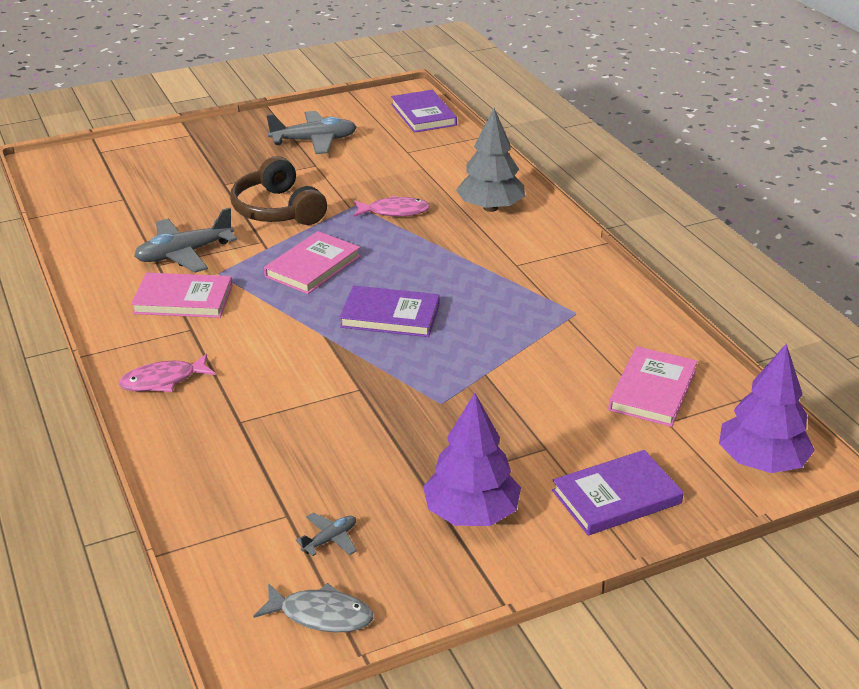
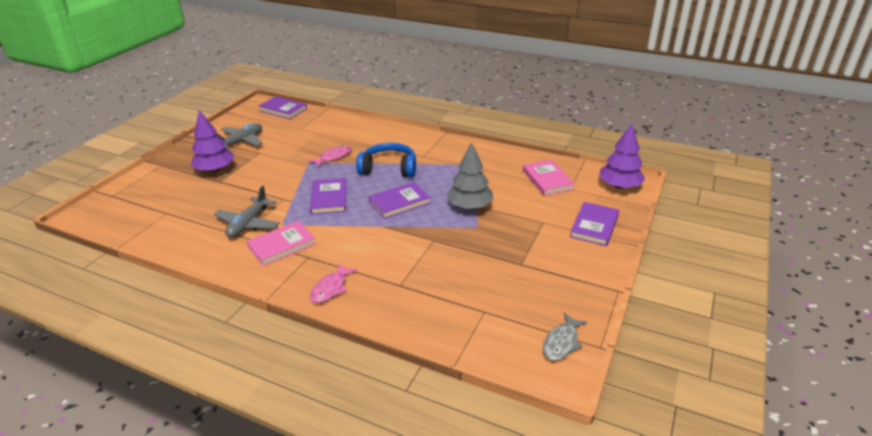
camera: 40 degrees left, 0 degrees up
(277, 210) = (270, 181): brown headphones -> none
(313, 266) = (329, 198): pink book -> purple book
(321, 615) = (561, 342): grey fish -> grey fish turned 150 degrees clockwise
(330, 539) = (517, 310): grey plane -> none
(443, 261) = (389, 168): none -> blue headphones
(471, 513) = (555, 264): purple tree -> purple tree (215, 170)
(490, 208) = (376, 137): grey tree -> grey tree (469, 206)

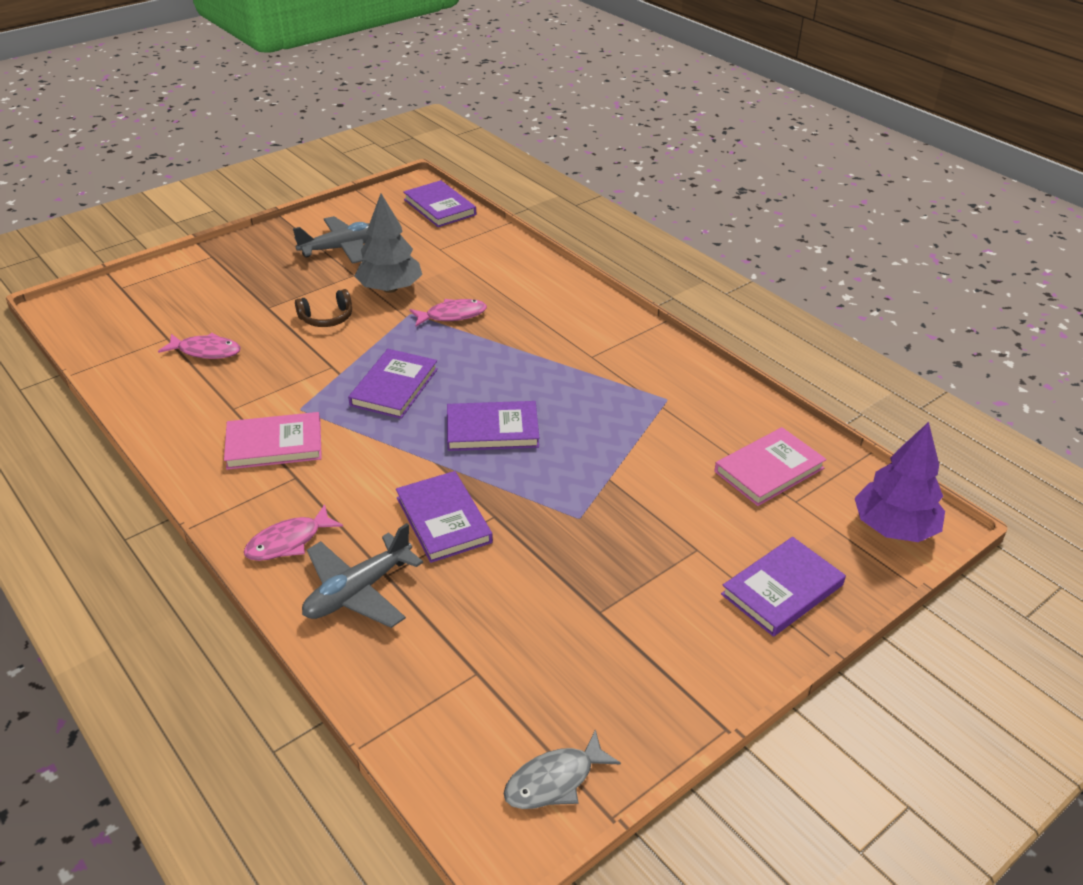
camera: 25 degrees right, 5 degrees up
(198, 212) = (206, 351): none -> pink fish
(215, 170) = (275, 286): purple tree -> none
(248, 224) = (256, 392): grey plane -> grey plane (358, 591)
(261, 177) = (327, 318): none -> brown headphones
(389, 168) = (521, 362): blue headphones -> none
(408, 250) = (443, 520): none -> purple book
(469, 206) = (597, 475): grey tree -> grey tree (390, 288)
(547, 180) = (769, 470): pink book -> pink book turned 45 degrees clockwise

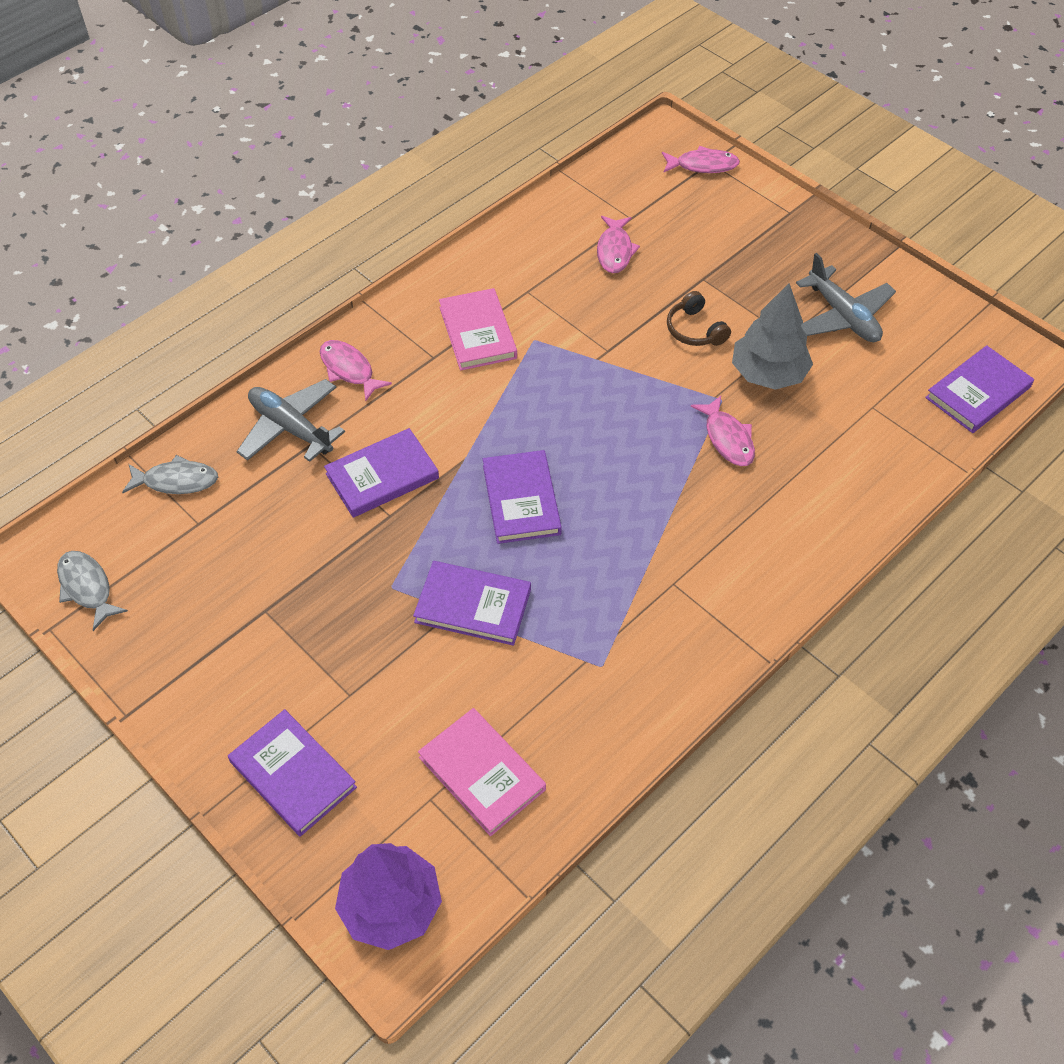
camera: 85 degrees right, 15 degrees up
(122, 292) = (703, 165): none -> pink fish
(394, 387) = (581, 407): purple book -> purple book (473, 606)
(409, 696) = (176, 481): none -> grey fish

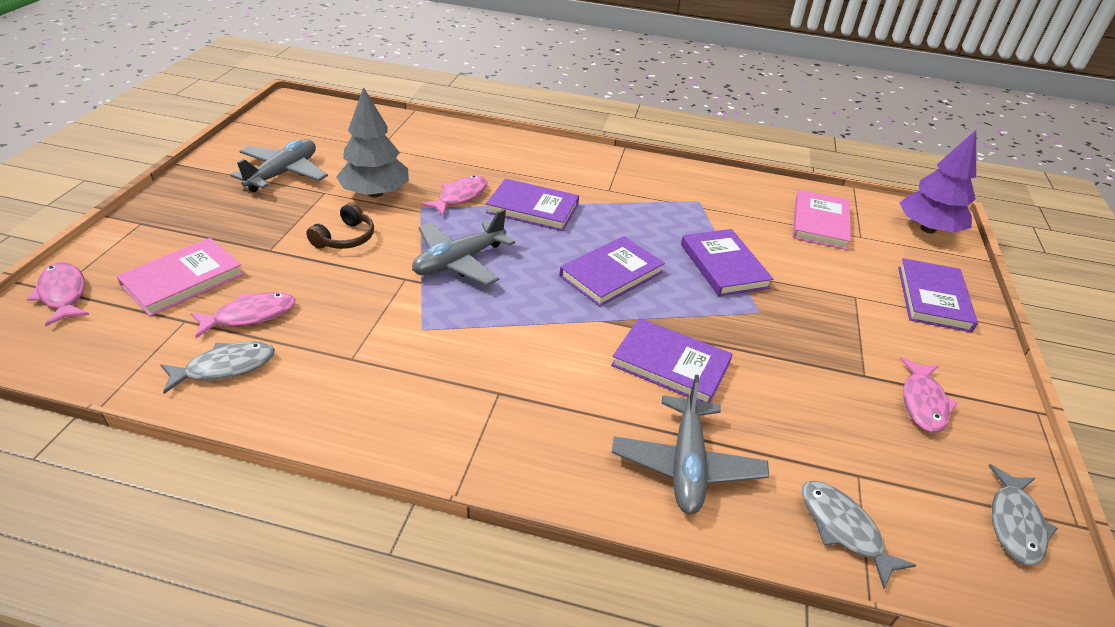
camera: 125 degrees left, 15 degrees down
(349, 370) = (570, 456): pink fish -> pink fish (923, 403)
(477, 332) = (439, 373): pink book -> pink book (183, 280)
(562, 229) = (225, 367): none -> grey fish
(611, 395) = (459, 261): none -> grey plane
(978, 392) = (336, 115): purple book -> purple book (532, 208)

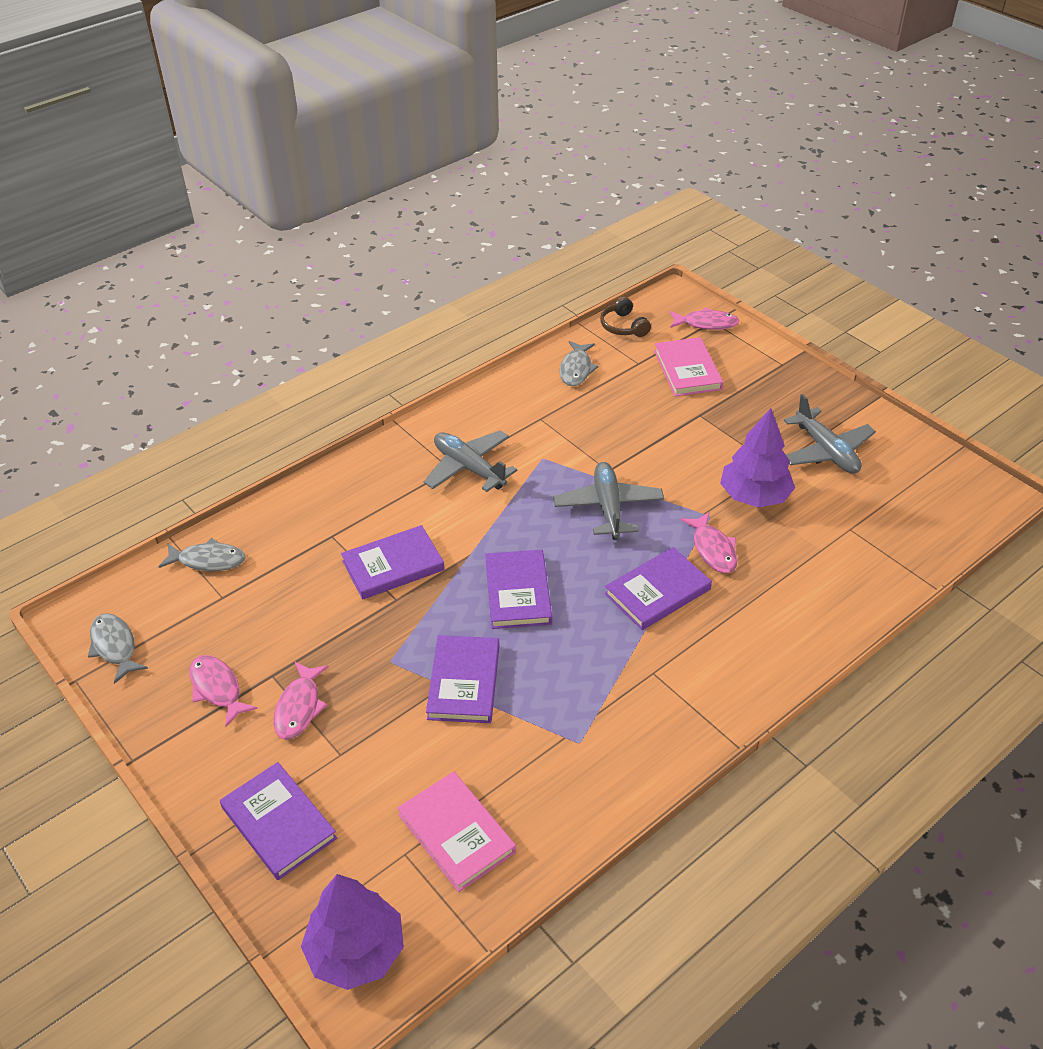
camera: 130 degrees right, 5 degrees up
(250, 315) = (622, 389): pink fish -> pink fish (299, 707)
(345, 238) = (689, 457): brown headphones -> brown headphones (623, 326)
(375, 193) = (754, 496): grey tree -> purple tree
(686, 464) = (316, 521): grey plane -> grey plane (469, 468)
(724, 266) = (464, 682): purple book -> purple book turned 75 degrees clockwise

